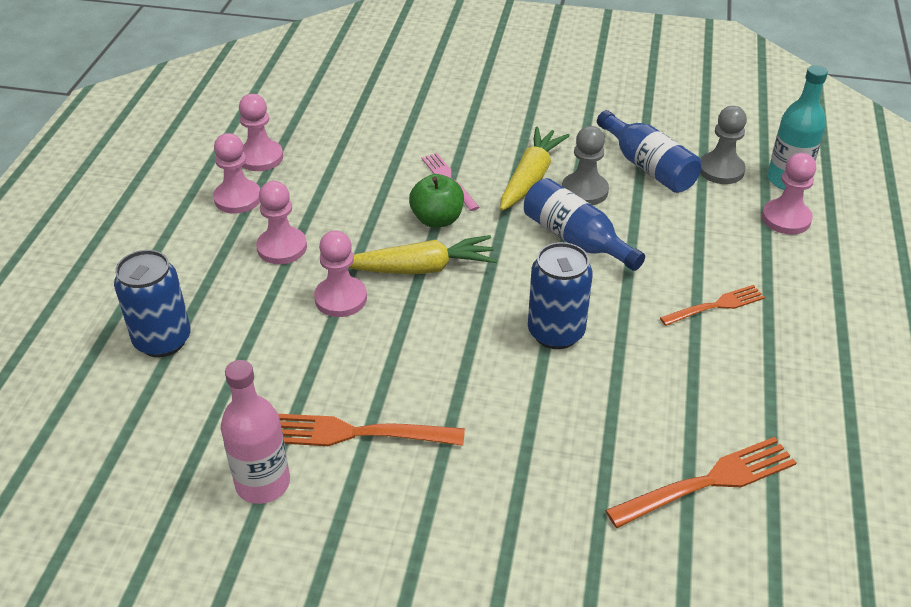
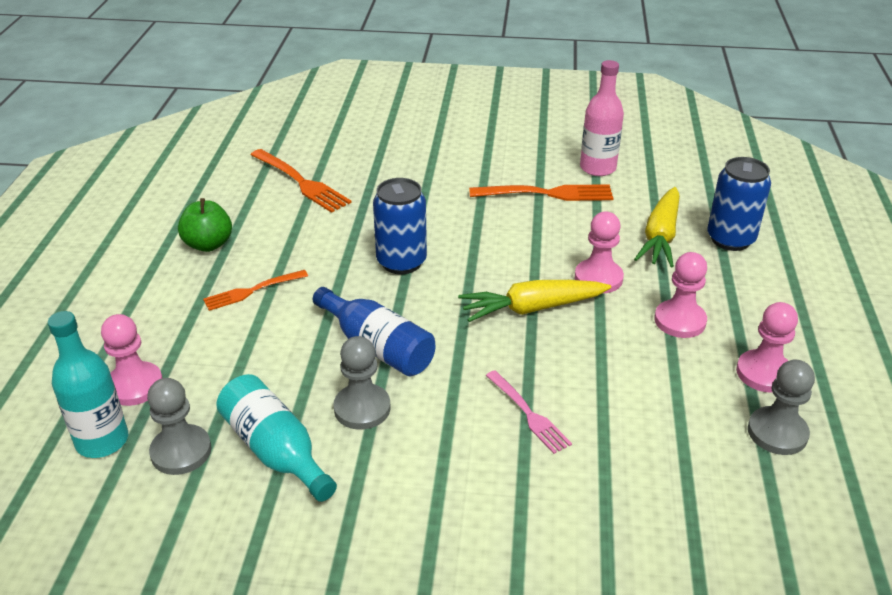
camera: 175 degrees right, 5 degrees down
(260, 157) = (777, 433): pink pawn -> grey pawn
(437, 219) = (530, 361): green apple -> green apple (208, 244)
(530, 178) = (428, 423): yellow carrot -> yellow carrot (660, 237)
(648, 167) = (275, 450): blue bottle -> turquoise bottle
(708, 482) = (301, 182): orange fork -> orange fork turned 105 degrees counterclockwise

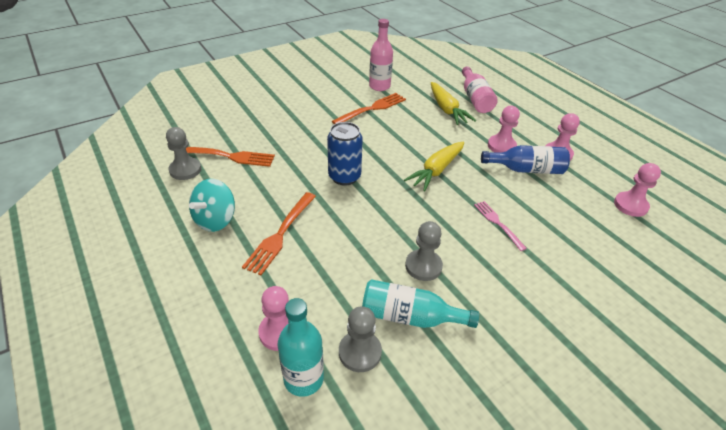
camera: 40 degrees left, 5 degrees up
(208, 244) = (215, 220): green apple -> turquoise spinning top
(252, 291) = (280, 234): orange fork -> orange fork, size x1.55
(377, 347) = (390, 229): blue bottle -> blue bottle (526, 169)
(528, 414) = (498, 223): pink fork -> pink fork turned 135 degrees counterclockwise
(598, 278) = (446, 141): pink pawn -> pink pawn (630, 205)
(730, 239) = (475, 99): blue can -> pink bottle
(777, 433) = (592, 177): grey pawn -> grey pawn (185, 170)

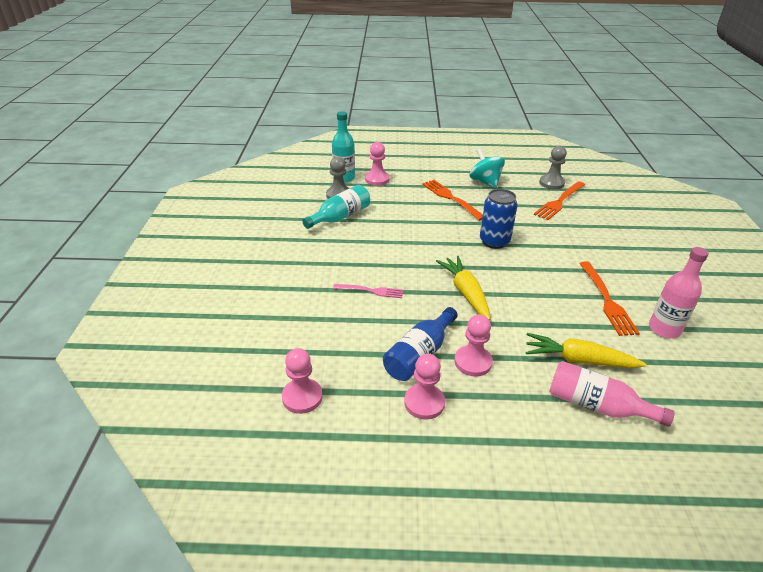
camera: 125 degrees right, 5 degrees down
(423, 266) = (369, 237): grey pawn -> none

